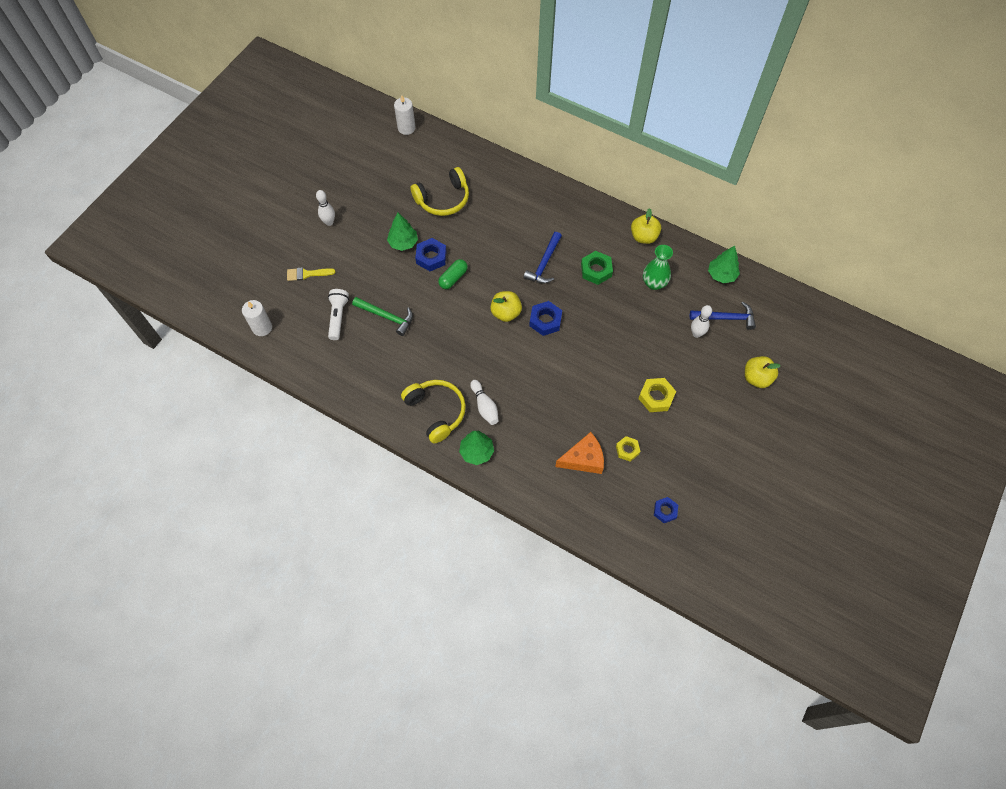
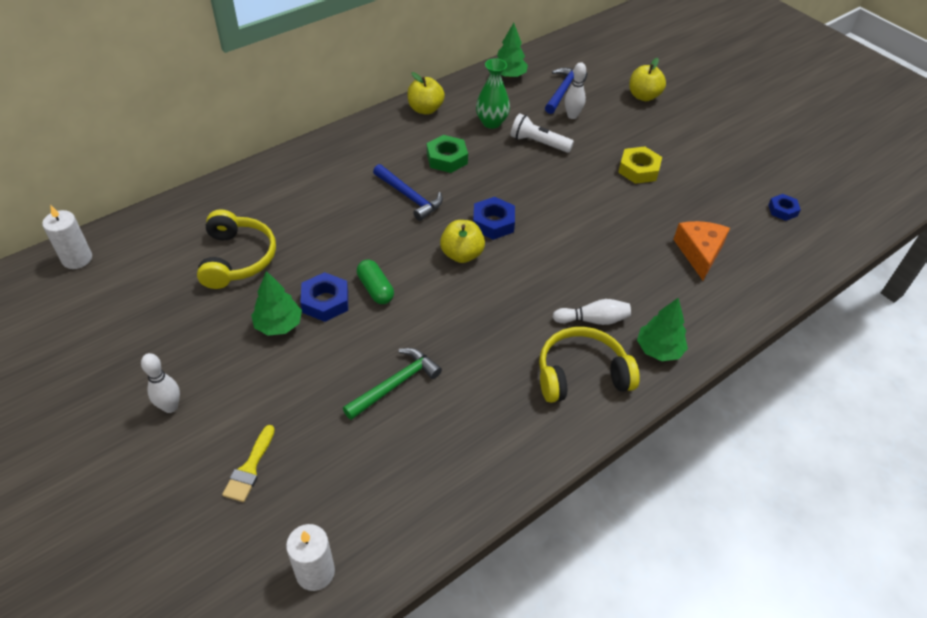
camera: 70 degrees left, 15 degrees down
(338, 317) = (360, 448): white flashlight -> white flashlight (538, 143)
(627, 450) = (698, 213): yellow nut -> none

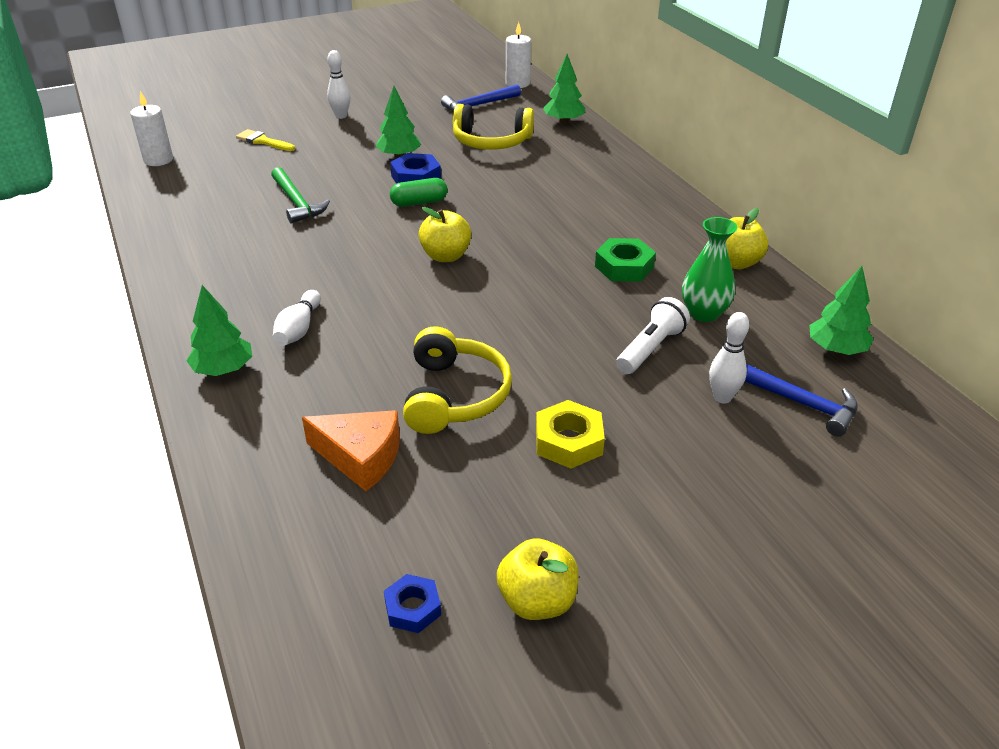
camera: 105 degrees right, 10 degrees down
(186, 212) = (563, 121): none -> green tree
(409, 197) = (555, 234): blue hammer -> blue hammer (478, 105)
(493, 223) = (491, 284): blue nut -> none
(581, 374) = (231, 305): yellow headphones -> yellow headphones (454, 395)
(643, 96) = (790, 506): yellow apple -> yellow apple (537, 601)

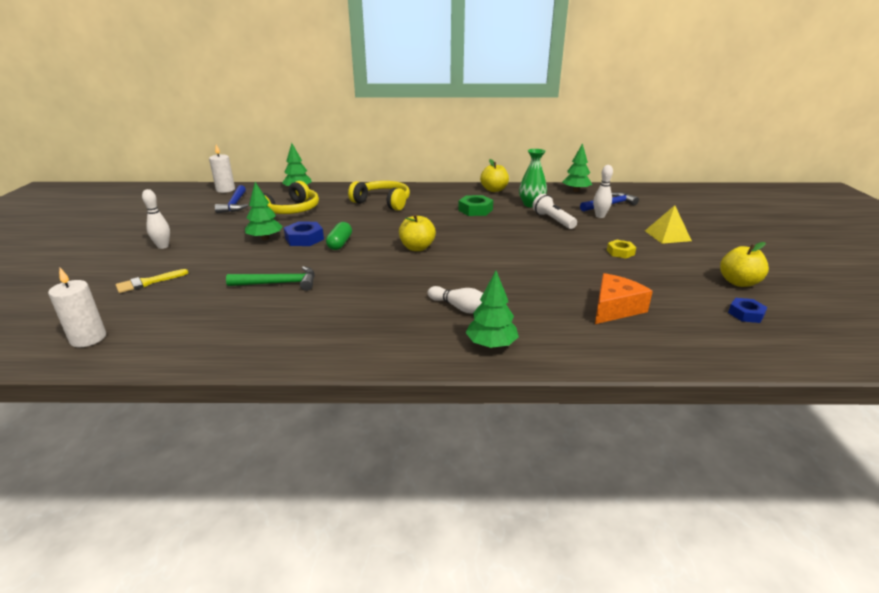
camera: 65 degrees left, 10 degrees down
(454, 395) = (567, 272): yellow headphones -> yellow headphones (383, 202)
(568, 441) = (620, 252): yellow nut -> yellow nut, size x0.66
(698, 494) = (667, 235): none -> yellow pyramid

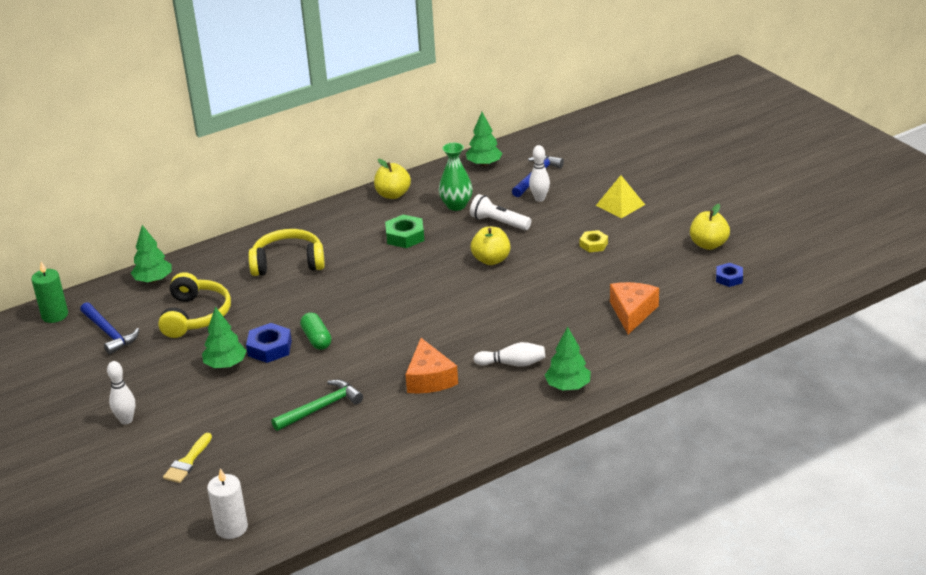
camera: 30 degrees left, 5 degrees up
(225, 190) = (55, 315): white candle -> green candle
(381, 294) = (429, 378): none -> orange cheese
(417, 248) = (402, 313): yellow apple -> yellow apple (491, 260)

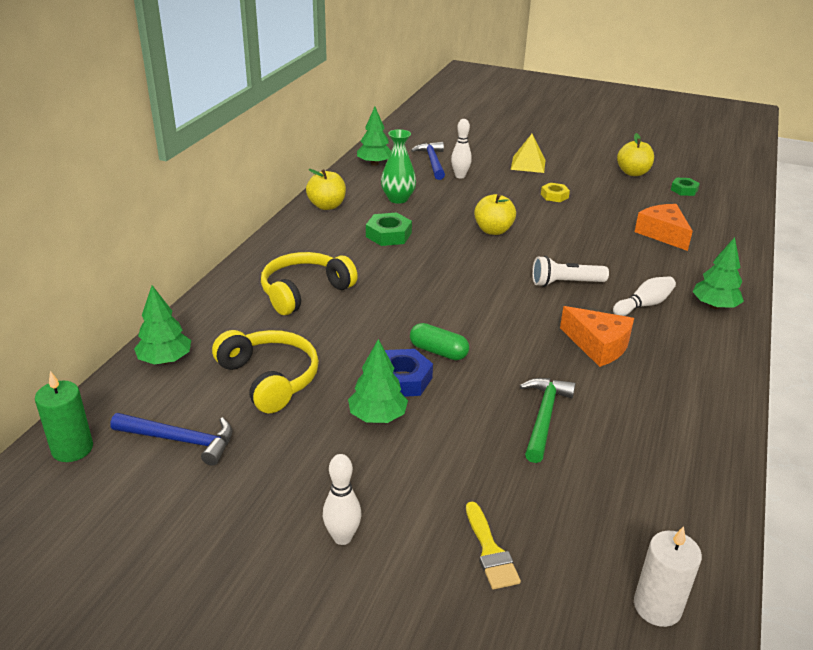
camera: 40 degrees left, 0 degrees up
(499, 222) = (454, 201): white flashlight -> white flashlight (565, 283)
(729, 278) = (684, 190): blue nut -> green nut

